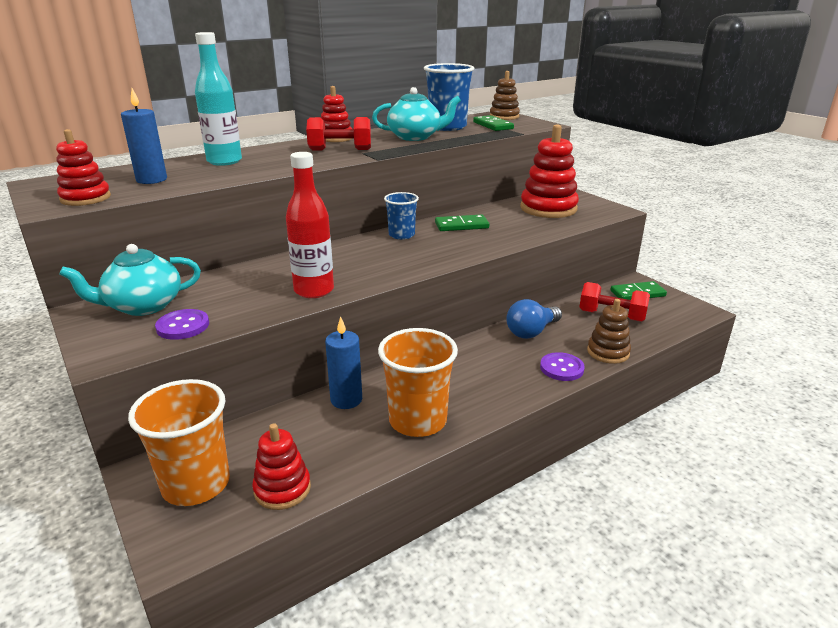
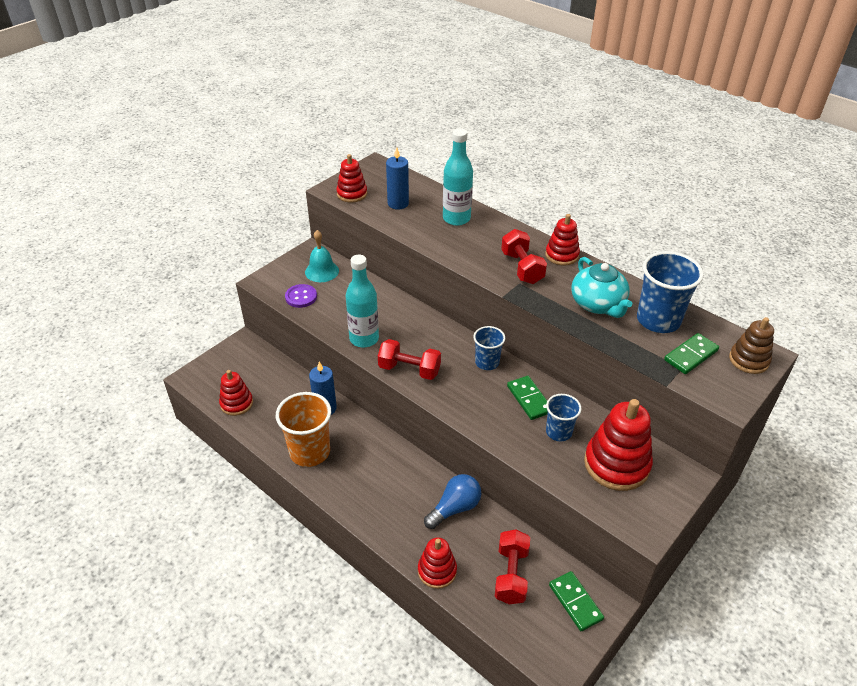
camera: 75 degrees right, 15 degrees up
(143, 306) = (322, 271): turquoise teapot -> turquoise bell
(196, 484) = (236, 367): orange cup -> none
(314, 290) = (364, 339): red bottle -> turquoise bottle
(387, 271) = (409, 369): none -> red dumbbell
(506, 221) = (558, 432): none -> blue cup
(531, 332) = (455, 508): blue light bulb -> blue light bulb turned 105 degrees clockwise
(561, 368) = (400, 535): purple button -> none
(608, 352) = (437, 571): brown stacking toy -> red stacking toy

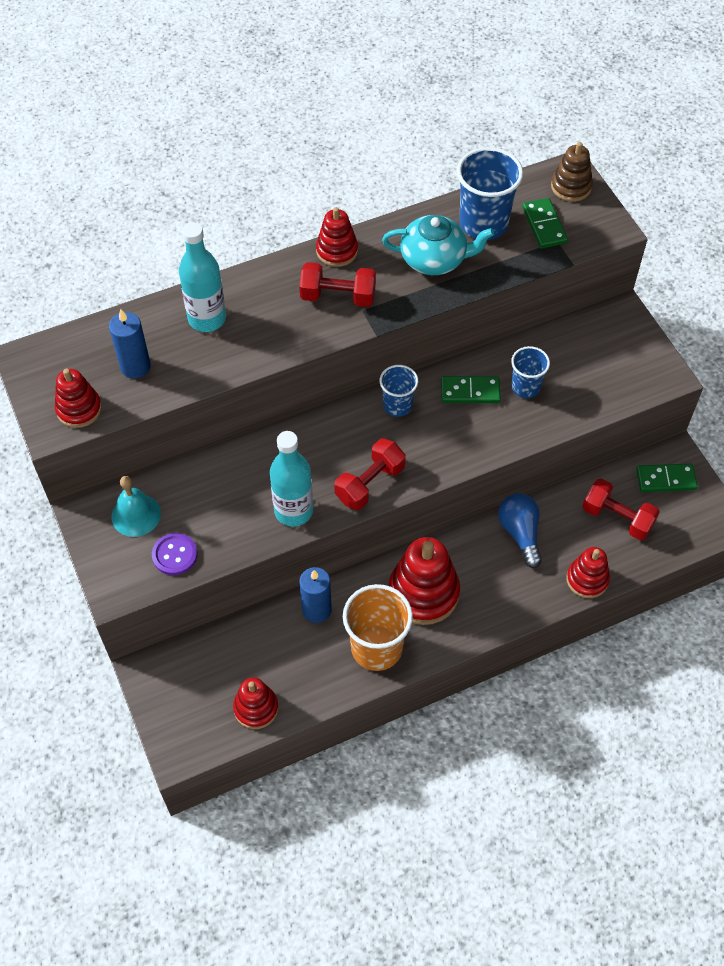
camera: 65 degrees left, 15 degrees up
(616, 464) = (586, 360): red stacking toy -> red stacking toy (423, 593)

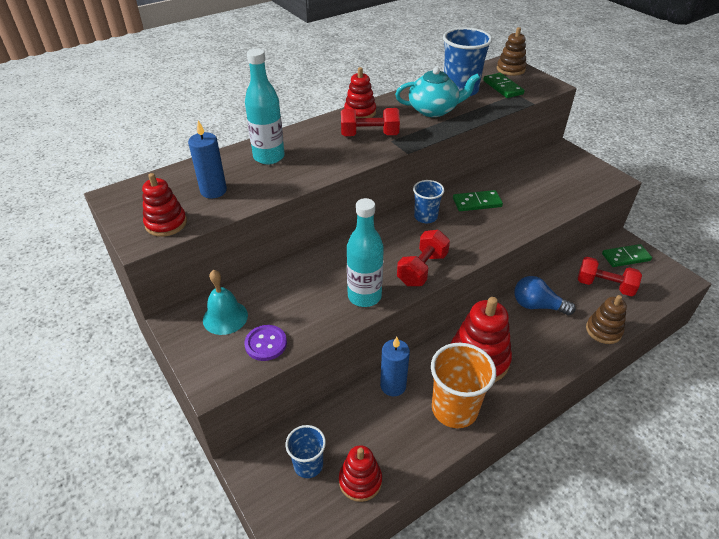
camera: 10 degrees left, 15 degrees down
(520, 533) = (537, 305): blue light bulb -> blue light bulb turned 45 degrees counterclockwise
(525, 387) = (516, 196): blue cup -> blue cup (308, 465)
(587, 579) = (603, 330): red stacking toy -> brown stacking toy

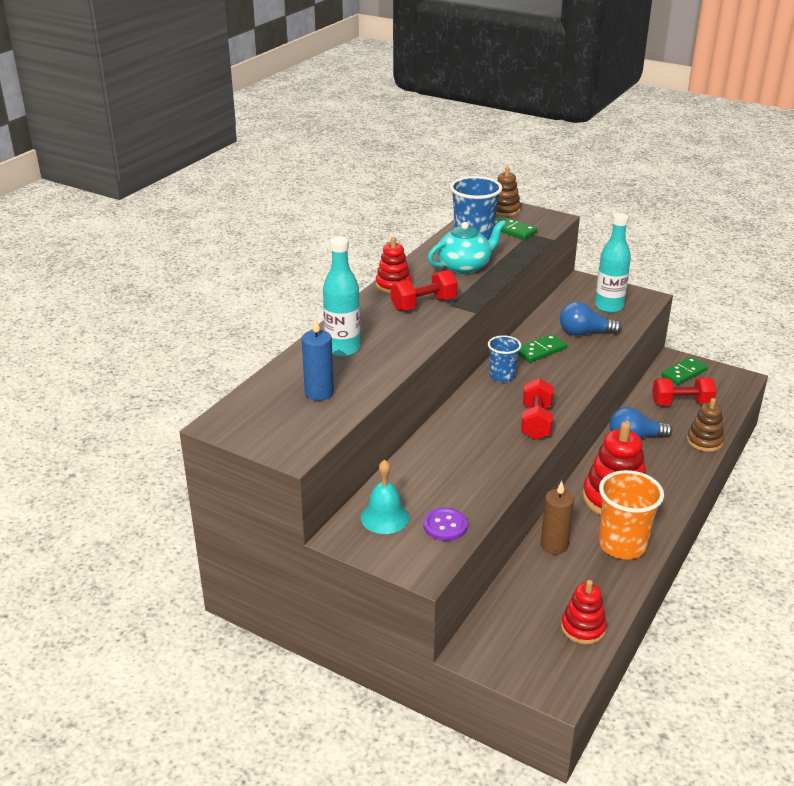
camera: 25 degrees left, 10 degrees down
(166, 223) = (303, 433): red stacking toy -> none
(308, 465) = (527, 633): blue cup -> none
(364, 296) = (502, 460): turquoise bottle -> turquoise bottle (609, 306)
(393, 386) = (554, 545): blue candle -> brown candle
(529, 197) = (584, 333): none -> blue light bulb

